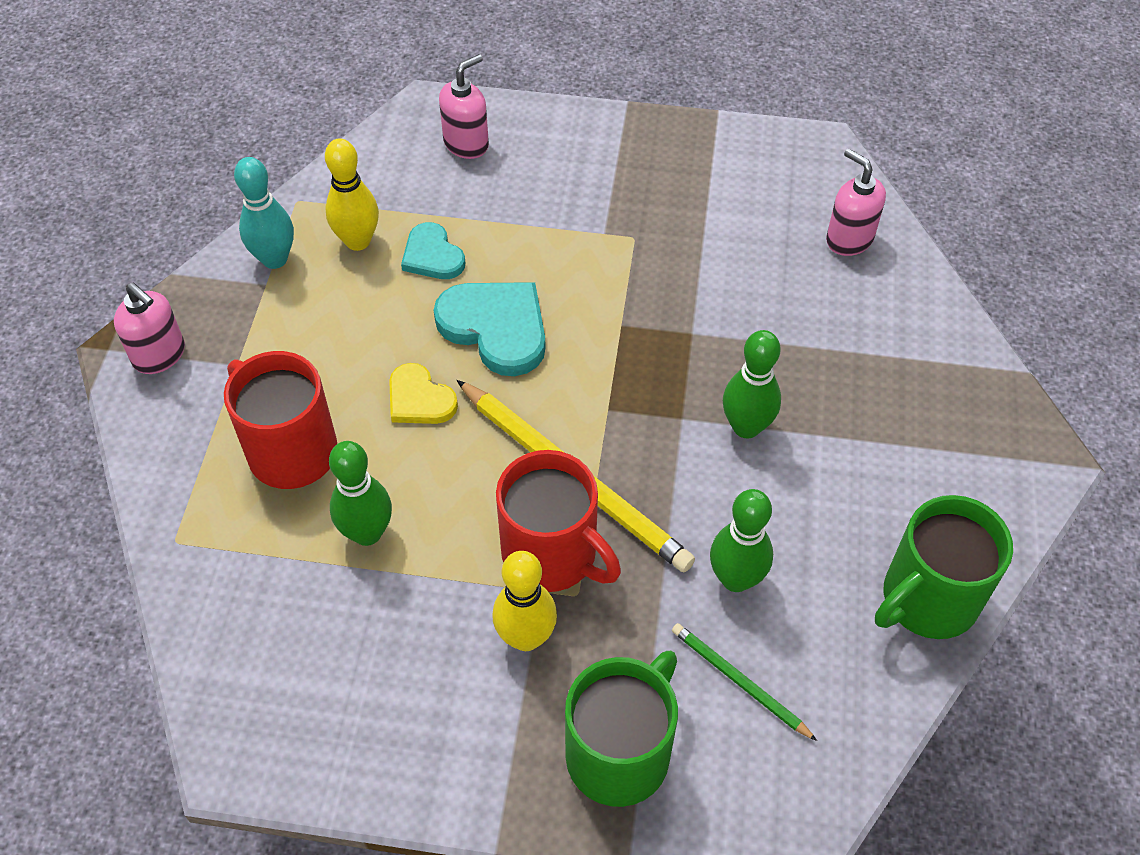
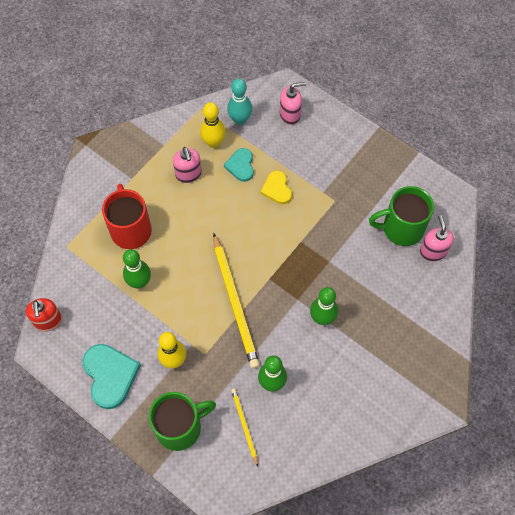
camera: 30 degrees right, 10 degrees up
(159, 355) = (104, 158): pink soap dispenser -> pink soap dispenser (188, 174)
(220, 698) = (48, 321): none -> red soap dispenser
(274, 259) = (174, 134): turquoise bowling pin -> turquoise bowling pin (240, 120)
(419, 399) = (194, 233): yellow heart -> yellow heart (277, 189)
(496, 328) = (246, 215): turquoise heart -> turquoise heart (110, 375)
(552, 555) = (205, 331): red mug -> none
(739, 681) = (244, 425): green pencil -> yellow pencil
(927, 600) = (344, 436): green mug -> green mug (401, 228)

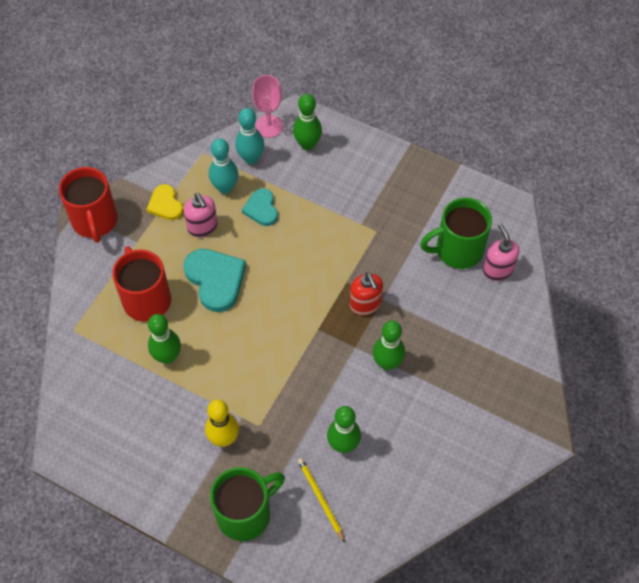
camera: 10 degrees left, 5 degrees down
(48, 321) = (66, 418): red soap dispenser -> red soap dispenser (365, 304)
(100, 155) = (95, 221): none -> red mug
(110, 375) = (152, 468): turquoise heart -> turquoise heart (215, 280)
(213, 142) = (225, 188): yellow bowling pin -> turquoise bowling pin
(235, 302) = (283, 362): yellow pencil -> none
(260, 93) = (269, 126): none -> pink goblet
(277, 189) = (308, 228): yellow heart -> yellow heart (165, 204)
(290, 114) = (307, 144): pink soap dispenser -> green bowling pin

